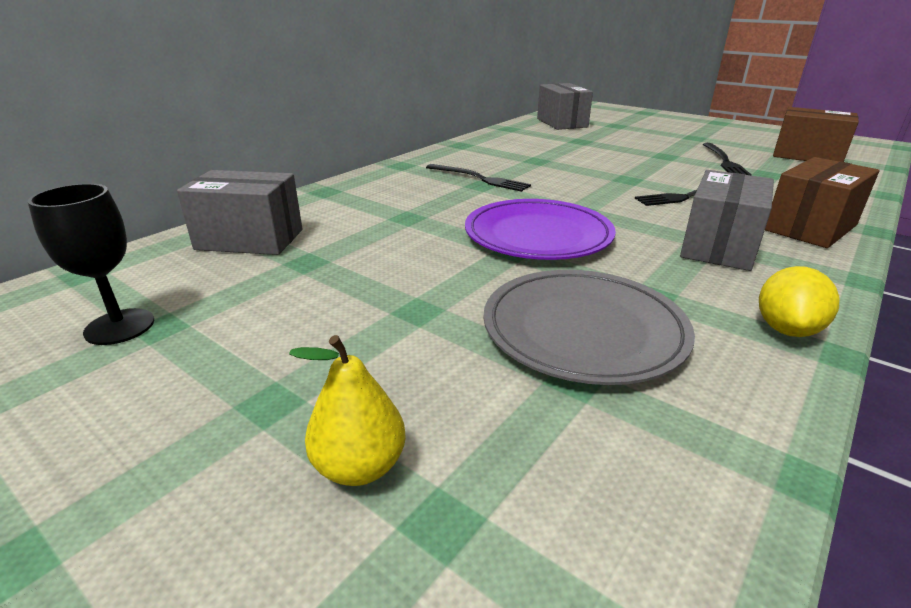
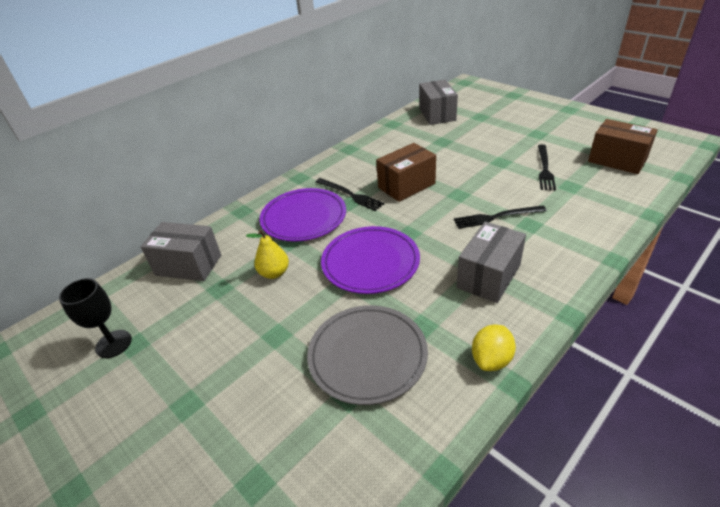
camera: 10 degrees right, 10 degrees up
(359, 466) = (223, 449): yellow pear -> yellow pear (274, 273)
(420, 197) = (304, 217): none -> purple plate
(810, 227) = (565, 256): brown box -> brown box (406, 185)

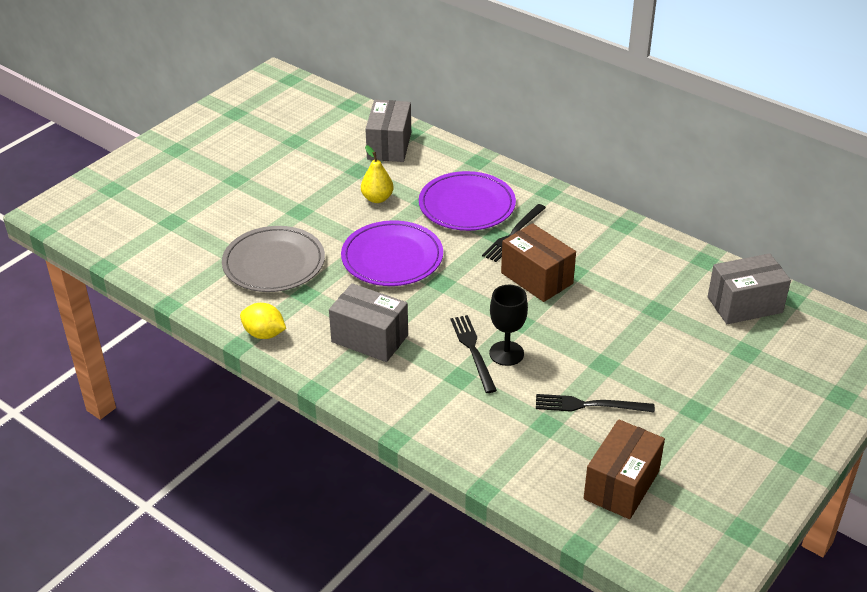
camera: 80 degrees right, 0 degrees up
(113, 344) = (295, 130): black goblet -> black goblet (506, 353)

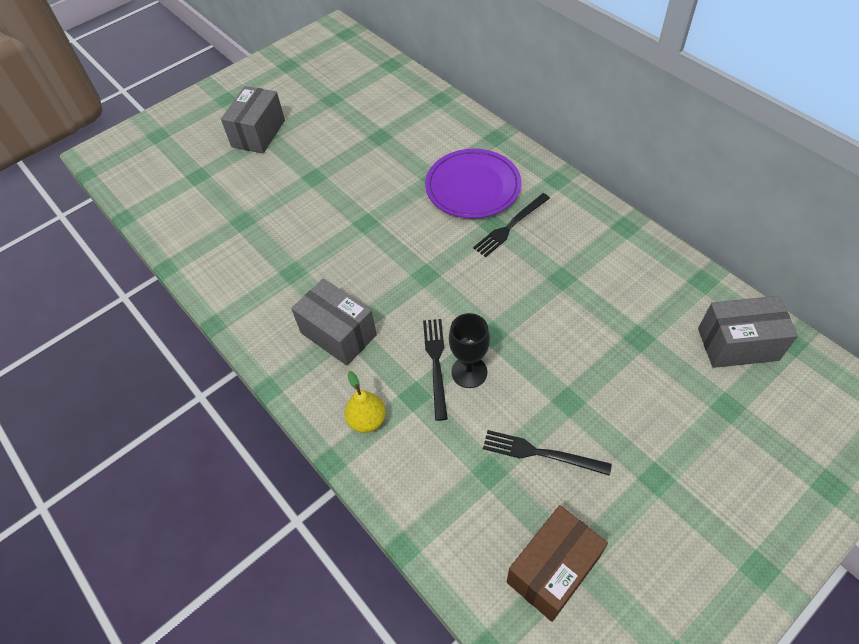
camera: 15 degrees right, 15 degrees up
(264, 334) = (241, 314): yellow lemon -> none
(274, 263) = (274, 233): grey plate -> none
(377, 198) = (389, 170): yellow pear -> yellow pear (367, 420)
(389, 146) = (416, 112): grey box -> grey box (258, 133)
(392, 258) = (385, 240): purple plate -> none
(536, 278) = (522, 282): brown box -> none

